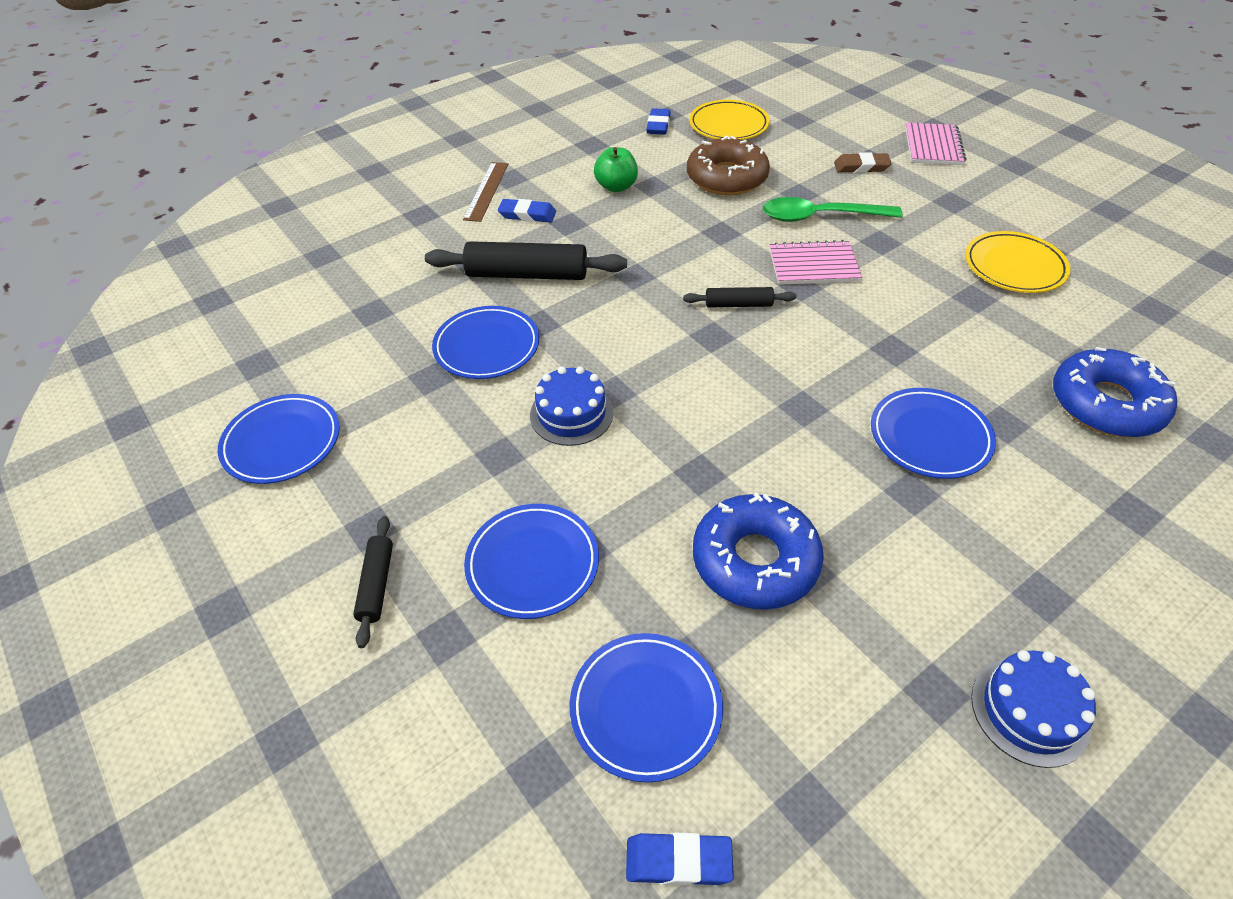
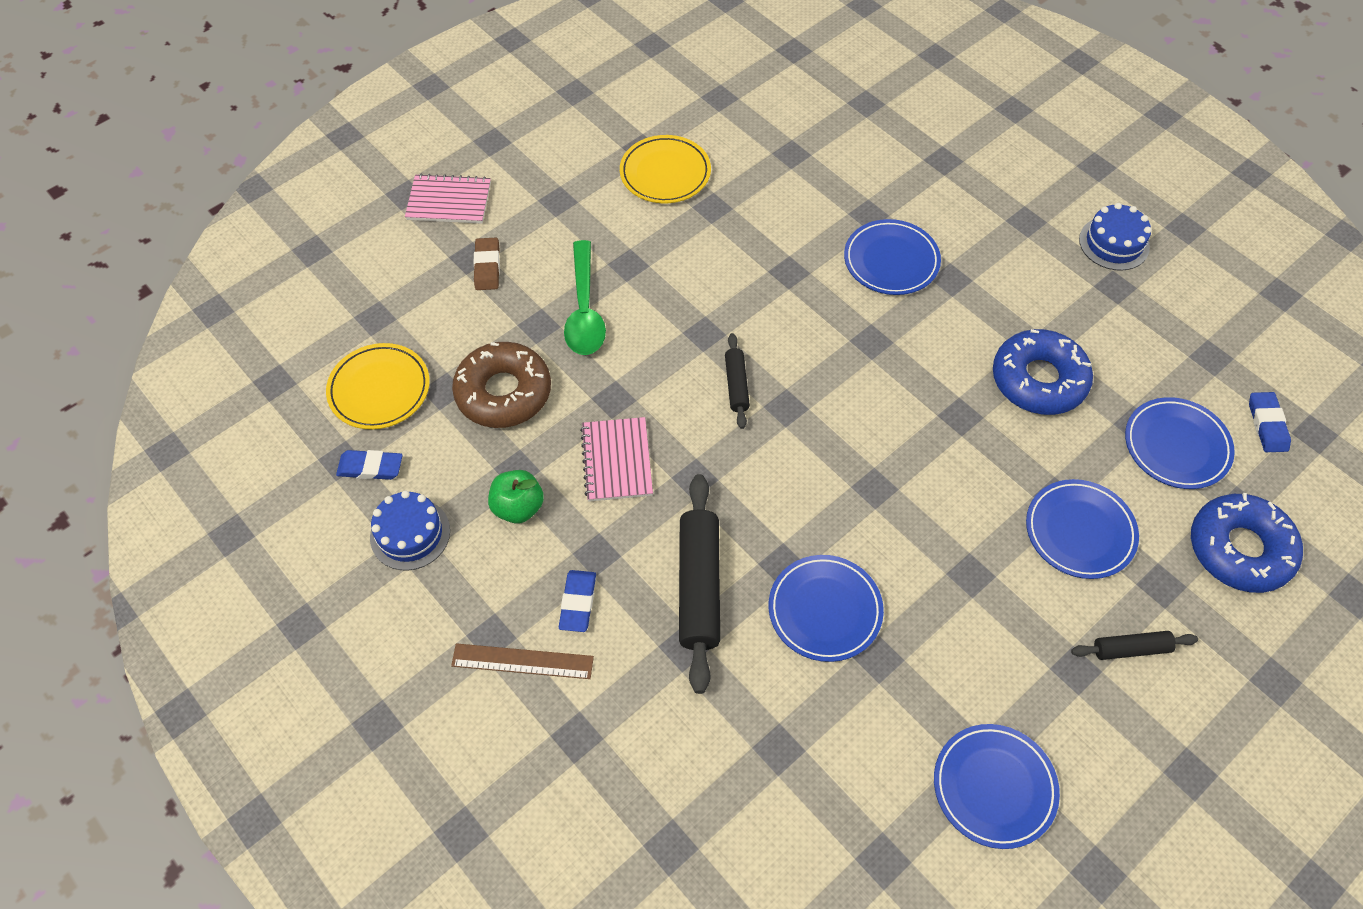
camera: 95 degrees left, 10 degrees up
(571, 414) = (909, 519): blue cake -> blue cake (410, 534)
(813, 265) = (670, 321): pink notebook -> pink notebook (617, 461)
(1106, 404) = (837, 151): blue donut -> blue donut (1239, 549)

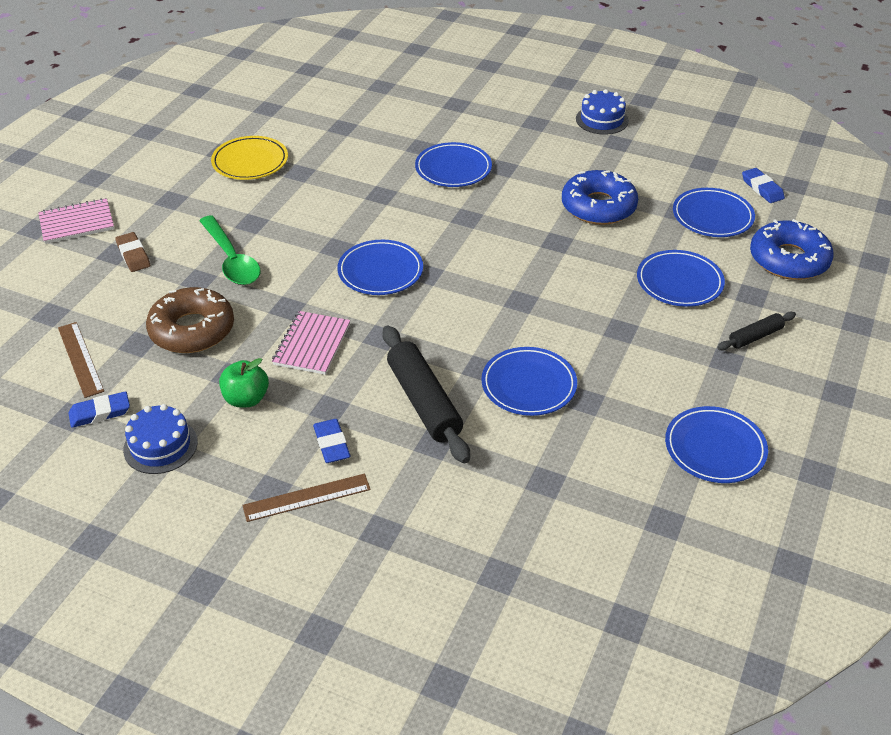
camera: 25 degrees left, 15 degrees down
(379, 389) = (80, 359): yellow plate -> brown ruler
(617, 461) = (312, 344): pink notebook -> pink notebook turned 45 degrees clockwise
(736, 385) = (380, 271): black rolling pin -> blue plate

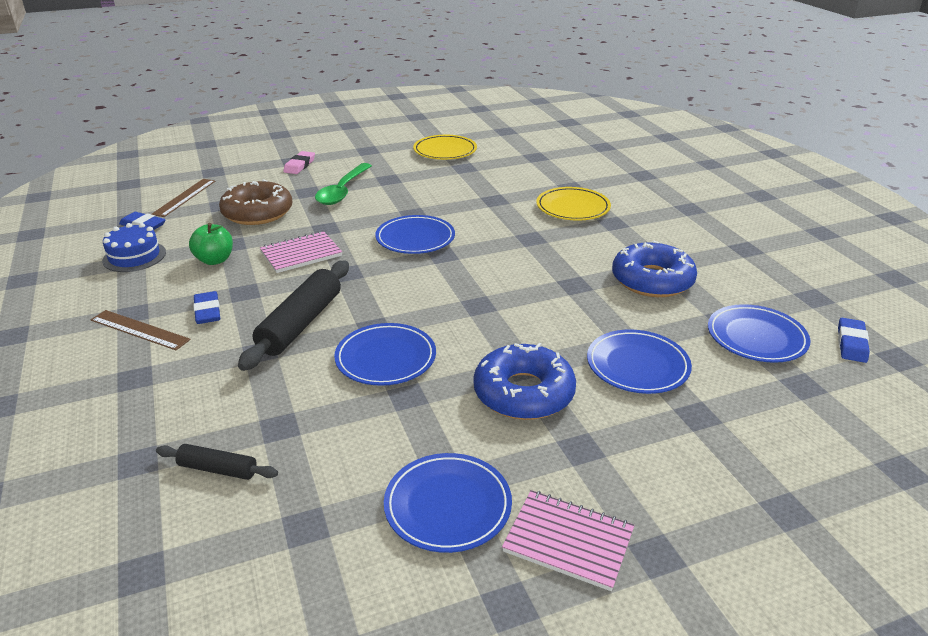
camera: 45 degrees right, 10 degrees down
(77, 223) = (302, 140): pink notebook -> pink notebook (568, 541)
(133, 255) = (299, 165): brown eraser -> pink eraser
(331, 444) = (207, 311): blue eraser -> blue eraser turned 45 degrees counterclockwise
(453, 169) = (573, 208): blue plate -> yellow plate
(602, 120) = (756, 229): blue cake -> none
(755, 336) = (643, 448): black rolling pin -> black rolling pin (218, 469)
(788, 259) = (789, 411): blue donut -> blue donut (523, 393)

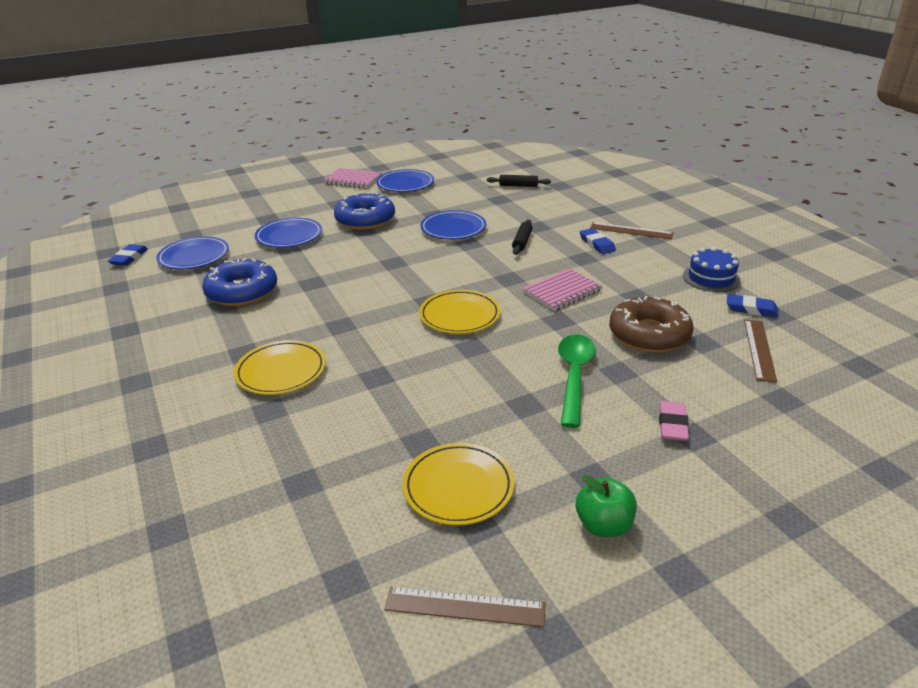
camera: 175 degrees right, 0 degrees up
(215, 260) = (635, 280): green apple -> green apple (604, 525)
(300, 323) = (522, 242): black rolling pin -> black rolling pin, size x0.53
(415, 238) = (459, 315): blue plate -> yellow plate
(451, 123) = (465, 607): none -> brown ruler

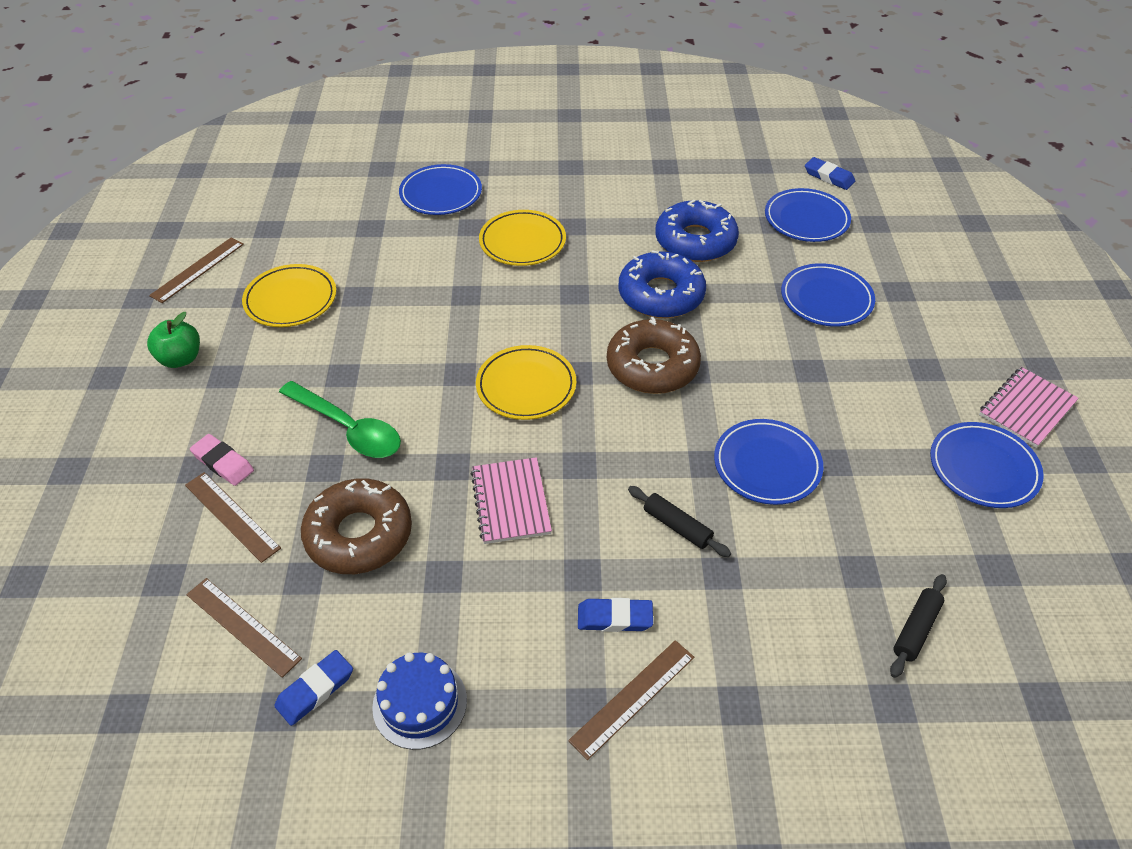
camera: 115 degrees right, 15 degrees up
(214, 454) = (441, 194): none -> blue plate
(365, 220) = (847, 381): blue donut -> blue donut (661, 295)
(400, 276) = (652, 366): none -> brown donut
(705, 394) = (231, 516): none -> brown ruler

